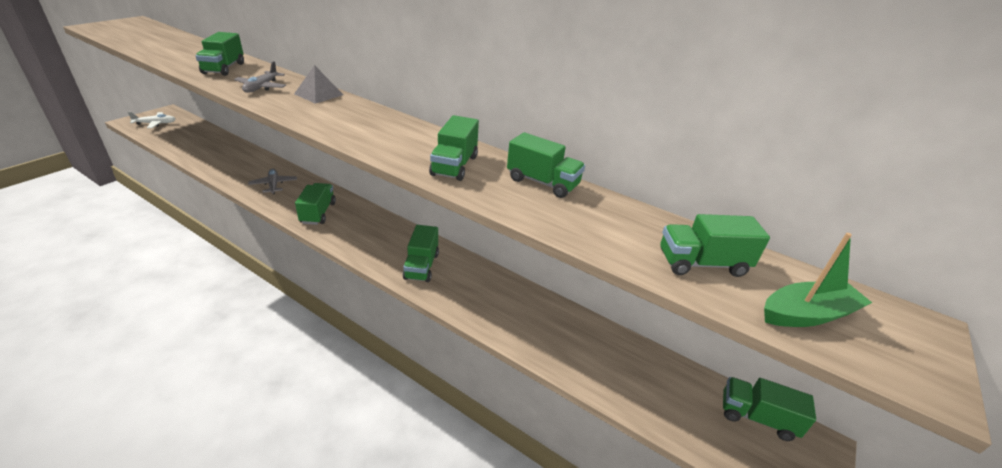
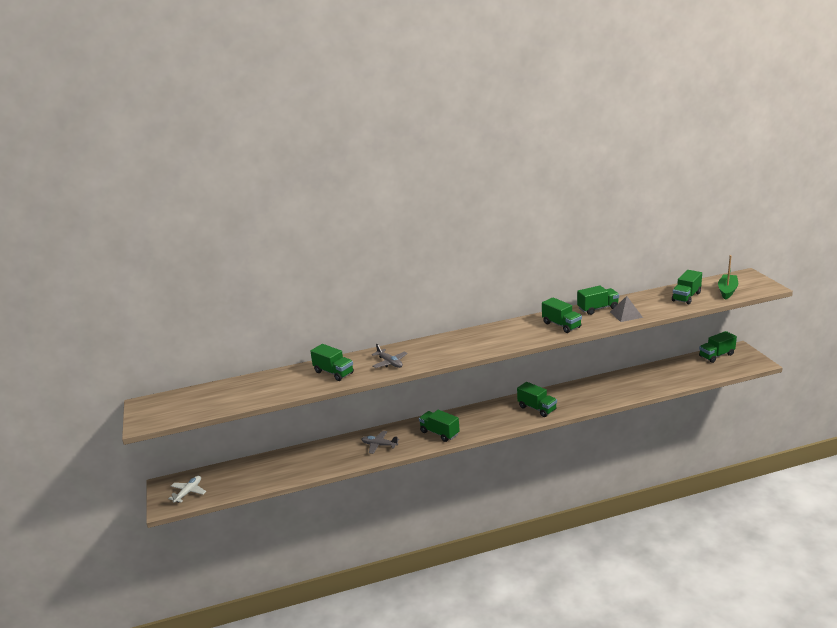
camera: 45 degrees left, 10 degrees down
(319, 94) = (422, 345): grey pyramid -> grey pyramid (626, 314)

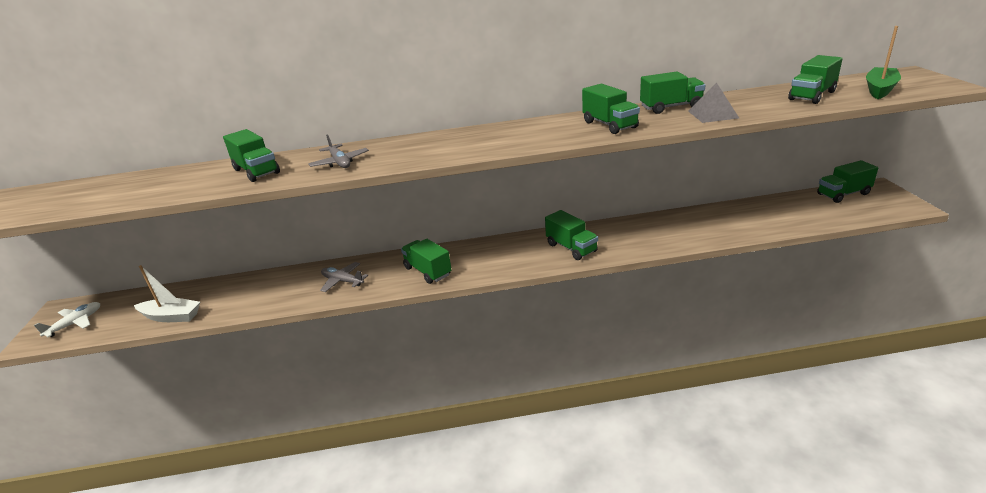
camera: 10 degrees right, 5 degrees up
(263, 481) = (171, 316): none -> white boat

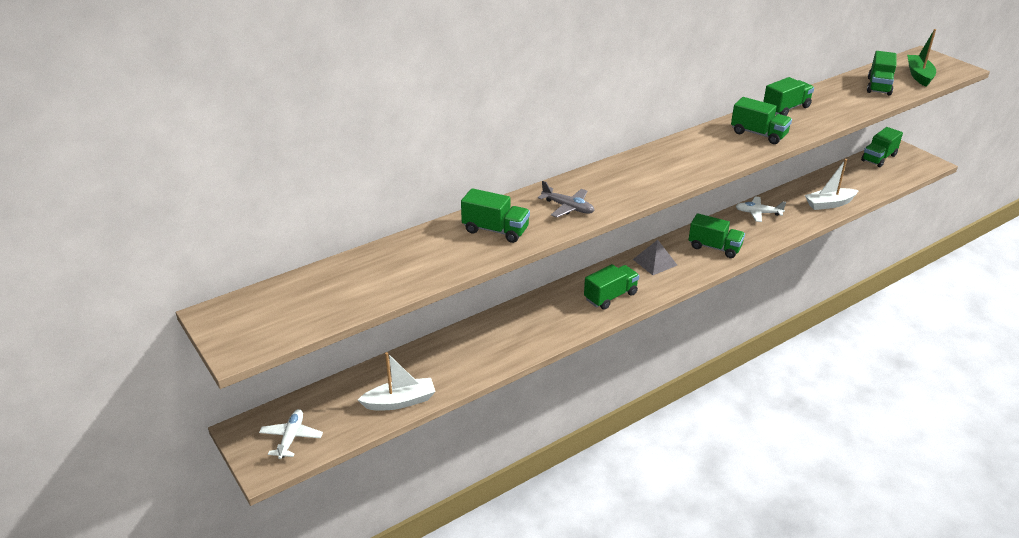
camera: 30 degrees left, 5 degrees up
(342, 281) = (538, 324): grey plane -> none
(428, 271) = (610, 296): green truck -> green truck turned 120 degrees clockwise
(649, 225) = (758, 213): none -> white plane
(712, 114) = (826, 114): grey pyramid -> grey pyramid (654, 262)
(739, 229) = (829, 204): none -> white boat

